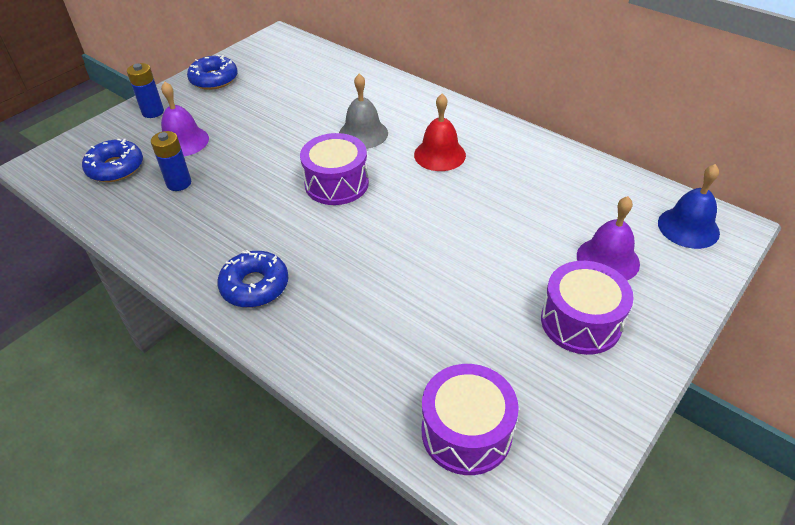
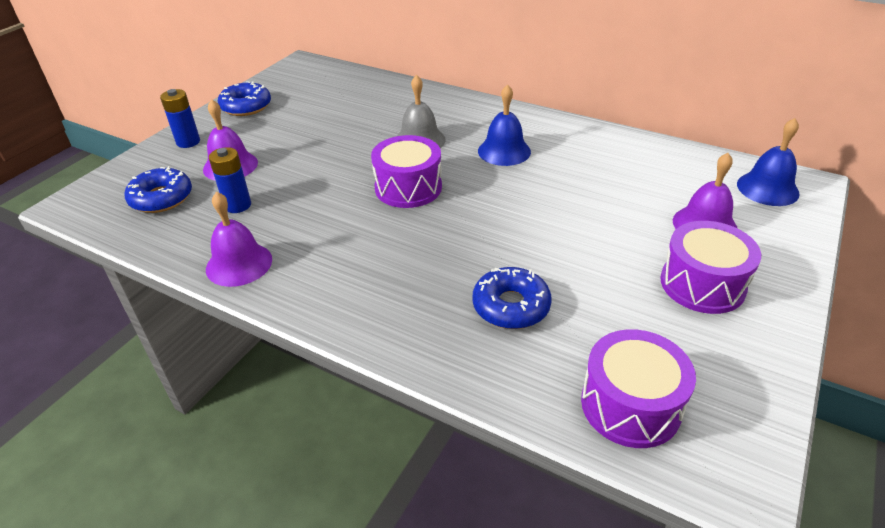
camera: 10 degrees left, 5 degrees down
(164, 242) = (239, 264): none -> purple bell
(255, 286) = (353, 294): blue donut -> blue donut (511, 306)
(439, 154) = (504, 151): red bell -> blue bell

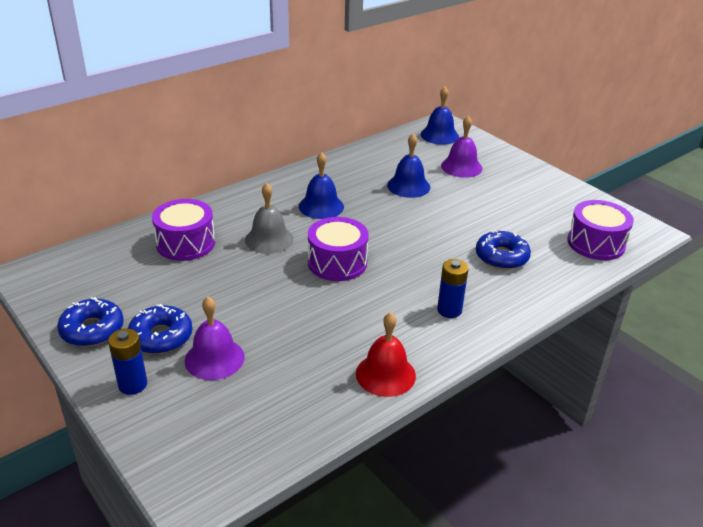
camera: 70 degrees left, 5 degrees down
(161, 198) = (238, 416): blue donut -> blue donut (161, 337)
(237, 205) = (293, 363): blue battery -> blue battery (449, 310)
(239, 264) = (385, 374): purple bell -> red bell
(607, 195) = (408, 186): none -> blue bell
(702, 284) = (513, 188): purple drum -> purple drum (185, 243)

